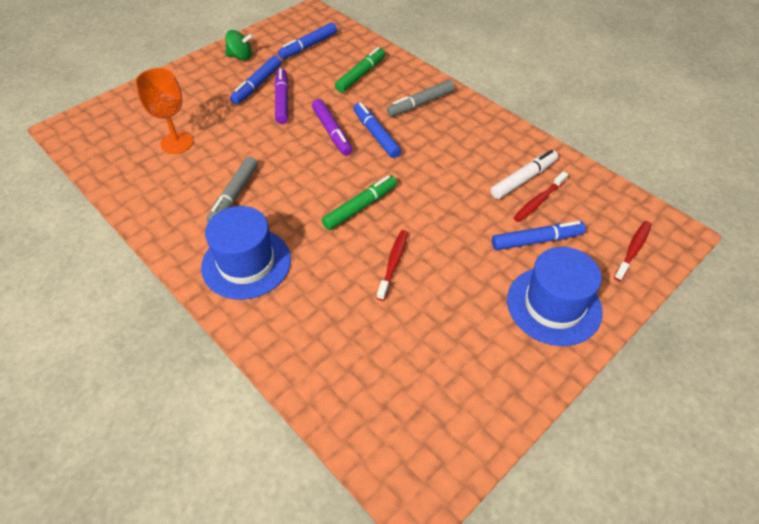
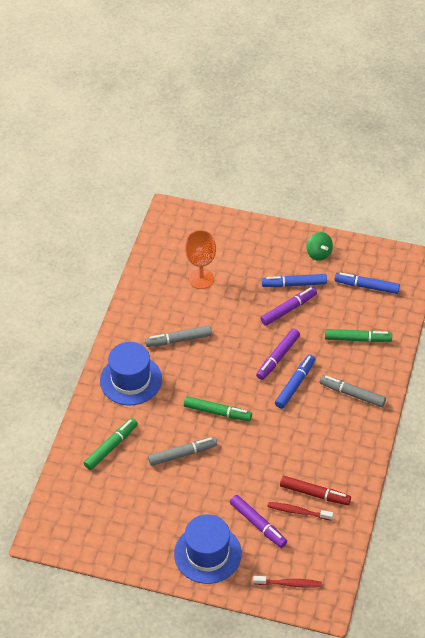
camera: 60 degrees right, 0 degrees up
(327, 330) = (111, 447): none -> green marker
(393, 263) = (182, 454): red toothbrush -> grey marker
(523, 179) = (315, 494): white marker -> red marker
(536, 240) = (258, 524): blue marker -> purple marker

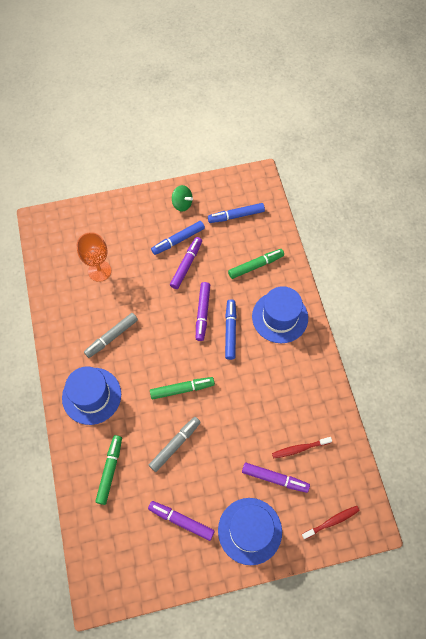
camera: 30 degrees left, 15 degrees up
(150, 516) = (181, 520): none -> purple marker
(315, 494) = (303, 424): red marker -> none
(352, 394) = (280, 317): grey marker -> blue hat

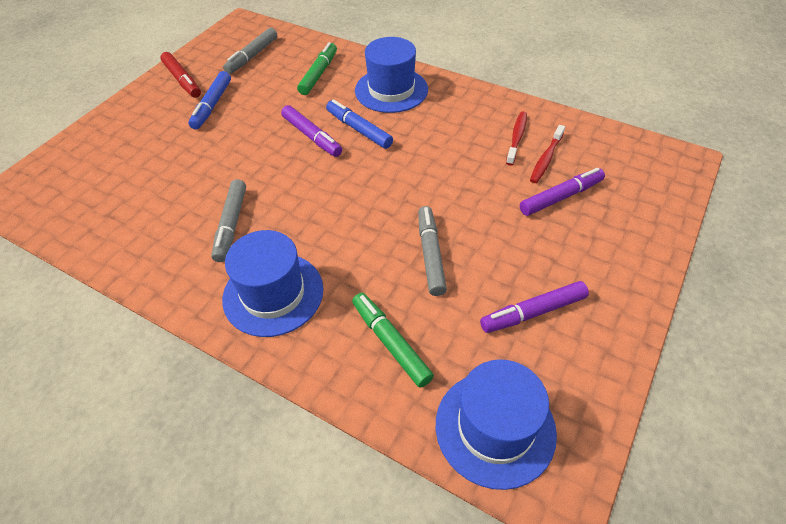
camera: 45 degrees left, 15 degrees down
(99, 271) = (144, 183): orange goblet -> none
(182, 204) = (182, 80): green spinning top -> red marker
(182, 389) = (372, 205): green marker -> none
(186, 265) = (246, 116): purple marker -> none
(236, 216) = (252, 56): blue marker -> grey marker
(250, 531) = (605, 256): blue hat -> blue hat (495, 428)
(332, 521) = (652, 184): red toothbrush -> red toothbrush (517, 138)

